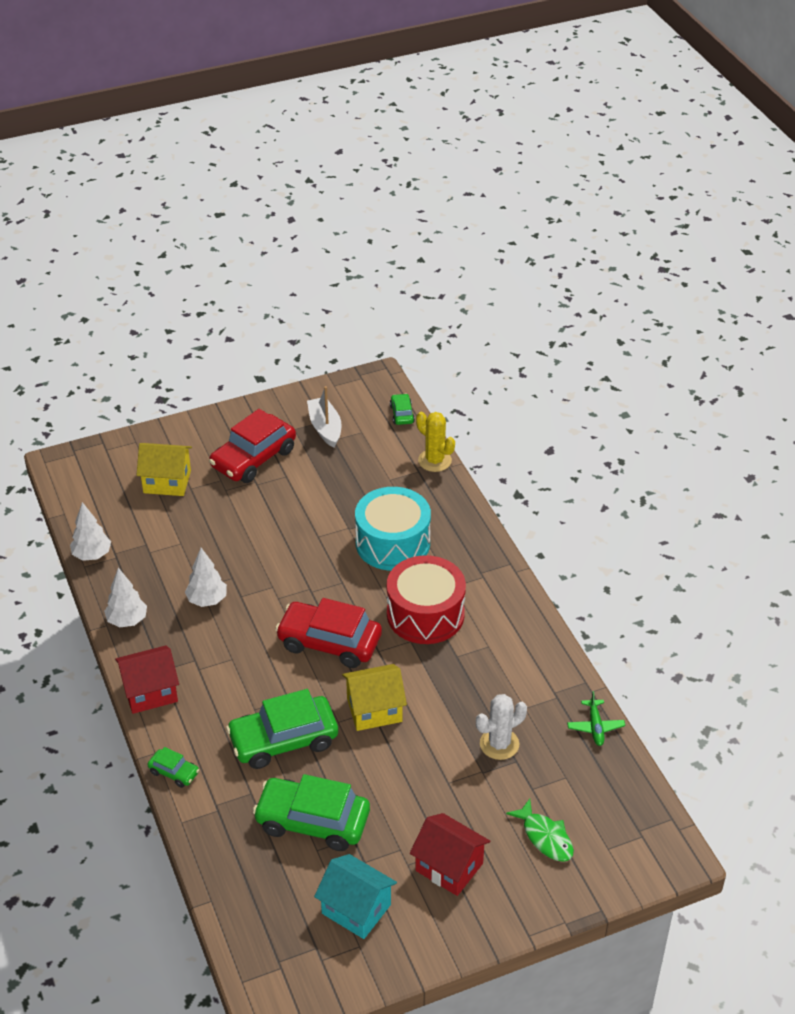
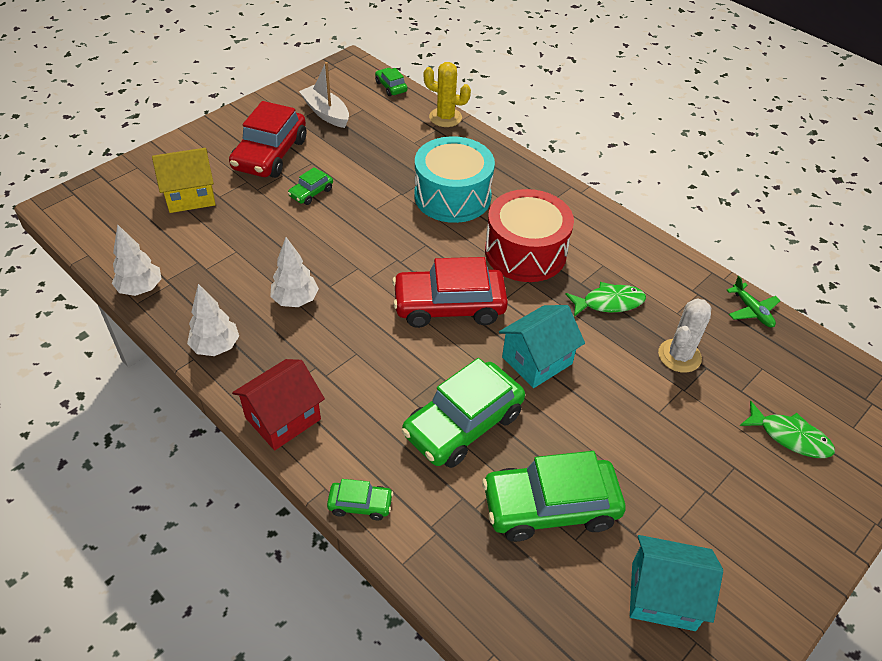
camera: 25 degrees left, 5 degrees up
(270, 506) = (311, 193): none -> green car
(374, 710) = (537, 360): yellow house -> turquoise house
(449, 867) = (723, 505): red house -> none
(469, 680) = (609, 302): none -> green fish

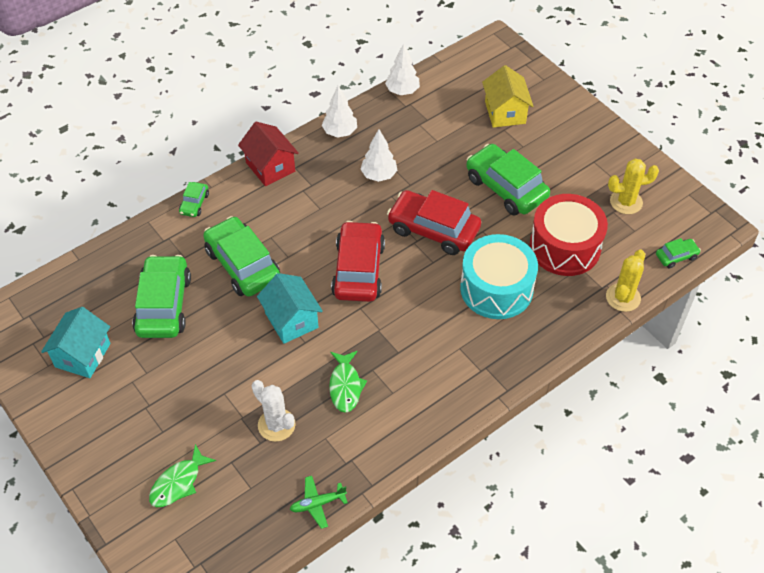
camera: 100 degrees right, 5 degrees up
(270, 154) = (560, 161): red car -> red car (433, 229)
(311, 193) = (506, 188): green car -> green car, size x2.14
(326, 113) = (626, 202): white boat -> yellow cactus
(525, 252) = (416, 334): red drum -> red drum (565, 247)

